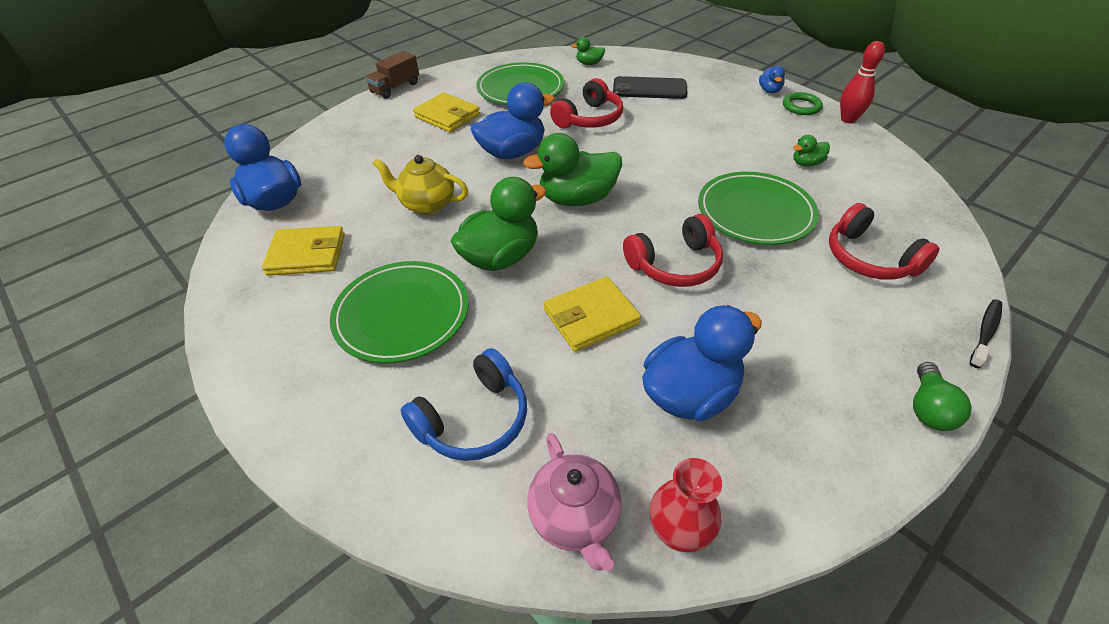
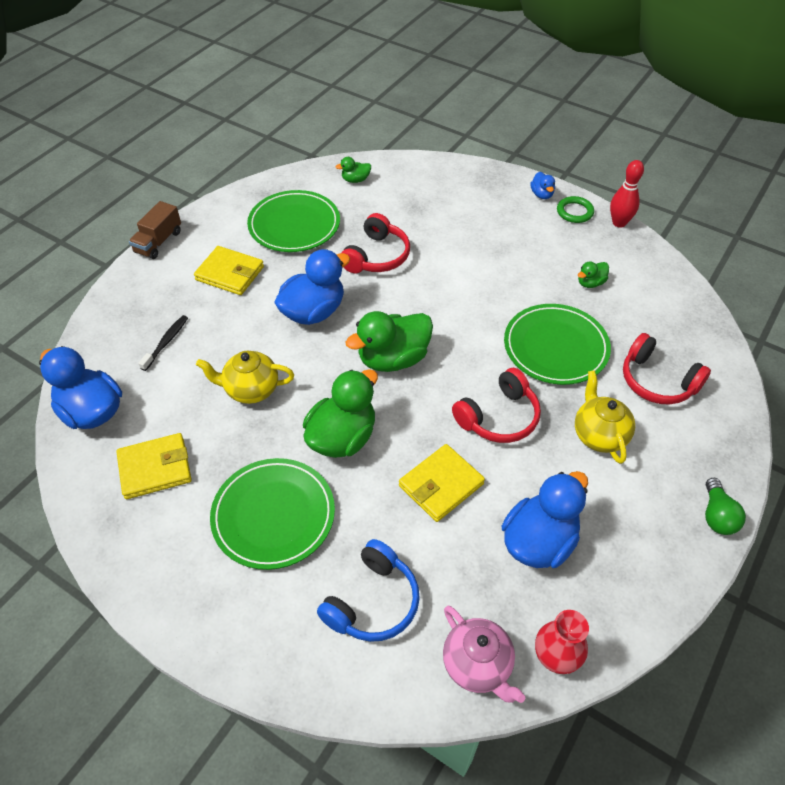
camera: 15 degrees left, 5 degrees up
(649, 89) = (426, 208): black phone -> none
(788, 299) = (599, 435): none -> yellow teapot
(985, 332) = (752, 438): black toothbrush -> black toothbrush (166, 342)

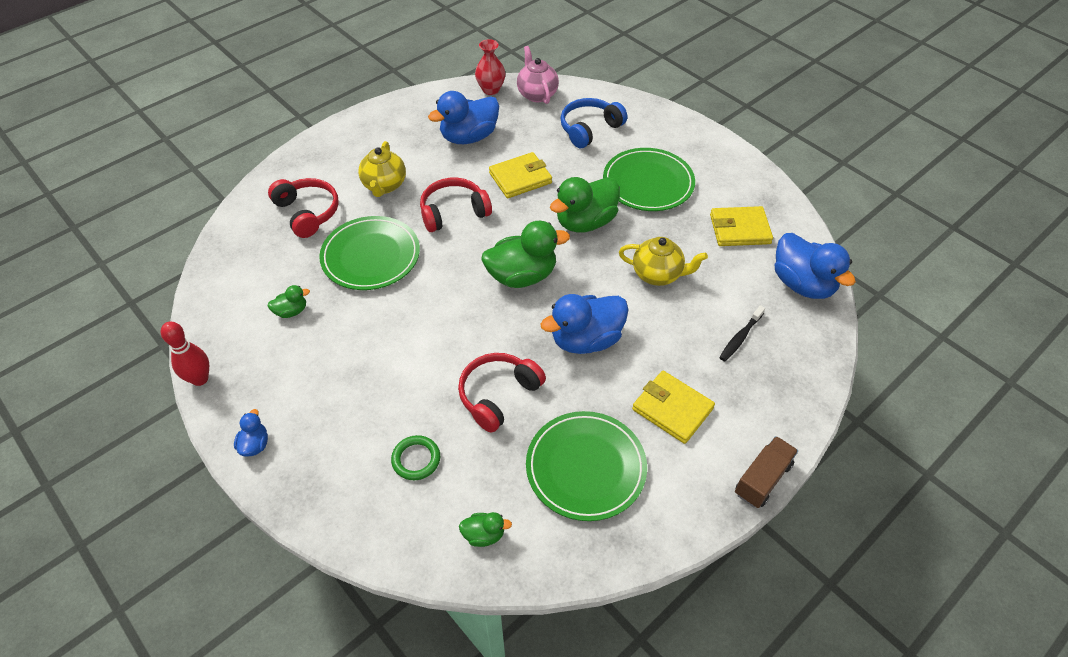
camera: 165 degrees left, 0 degrees up
(574, 212) = (236, 407): green ring -> green ring (416, 459)
(717, 515) = (343, 128): green light bulb -> none

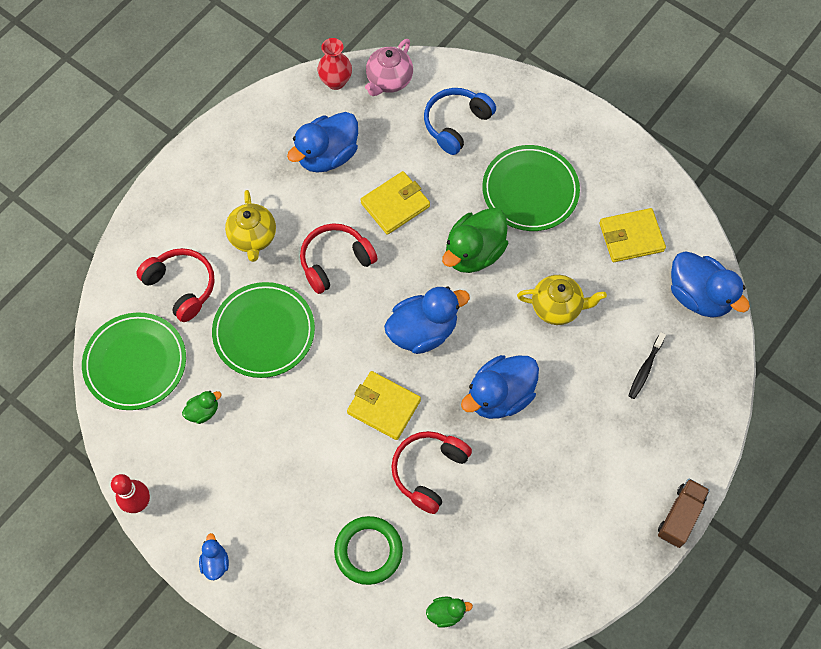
camera: 10 degrees left, 15 degrees up
(416, 459) = (368, 551): green ring -> green ring, size x1.51
(522, 276) = (423, 331): green duck -> blue duck
(537, 94) = (389, 81): pink teapot -> pink teapot turned 120 degrees counterclockwise
(585, 467) = (523, 532): green plate -> green plate (135, 363)
(672, 409) = (592, 458): yellow wallet -> yellow wallet (384, 406)

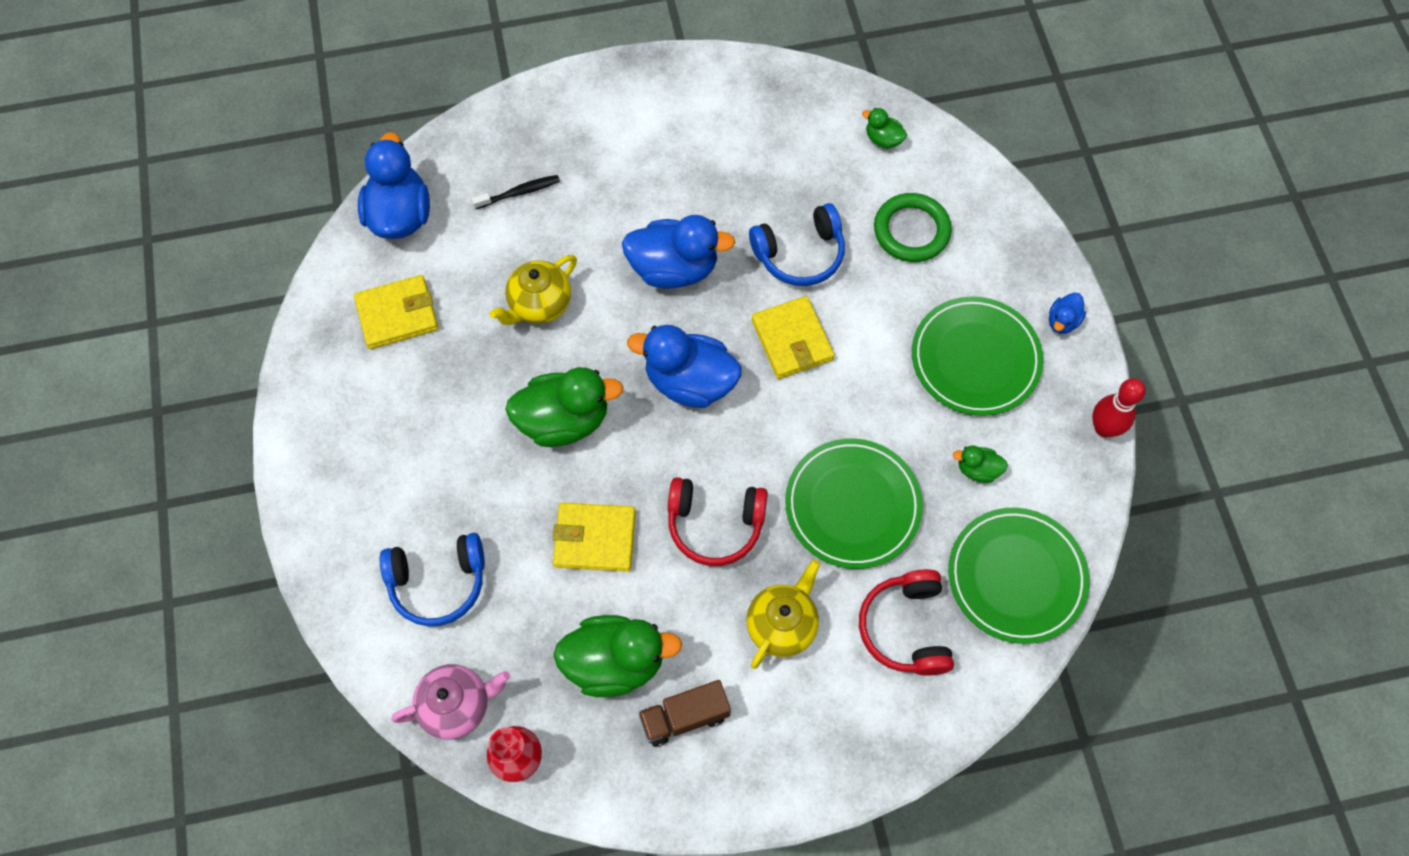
camera: 140 degrees left, 0 degrees up
(327, 155) = (615, 662): blue duck -> green duck
(429, 471) = (800, 254): red headphones -> blue headphones
(530, 190) = (441, 440): green plate -> green plate (975, 359)
(557, 307) = (539, 305): yellow teapot -> yellow teapot turned 90 degrees counterclockwise
(631, 237) = (397, 314): yellow wallet -> yellow wallet turned 45 degrees counterclockwise
(680, 516) = (617, 67): brown truck -> brown truck (684, 717)

